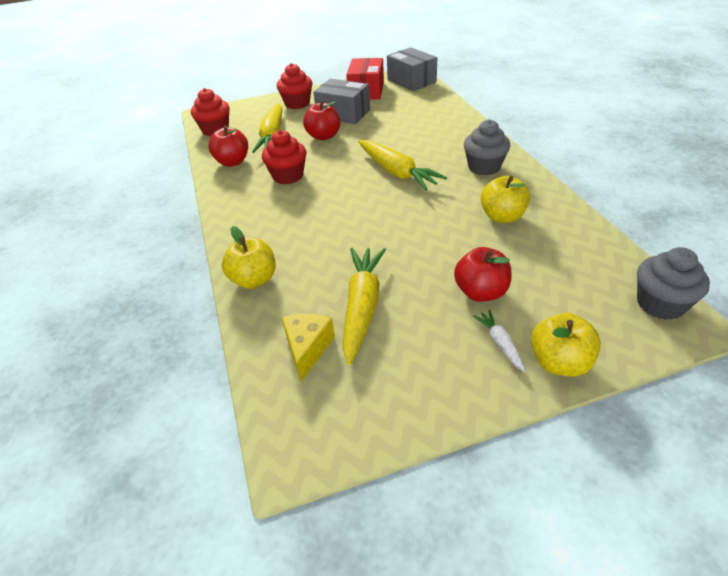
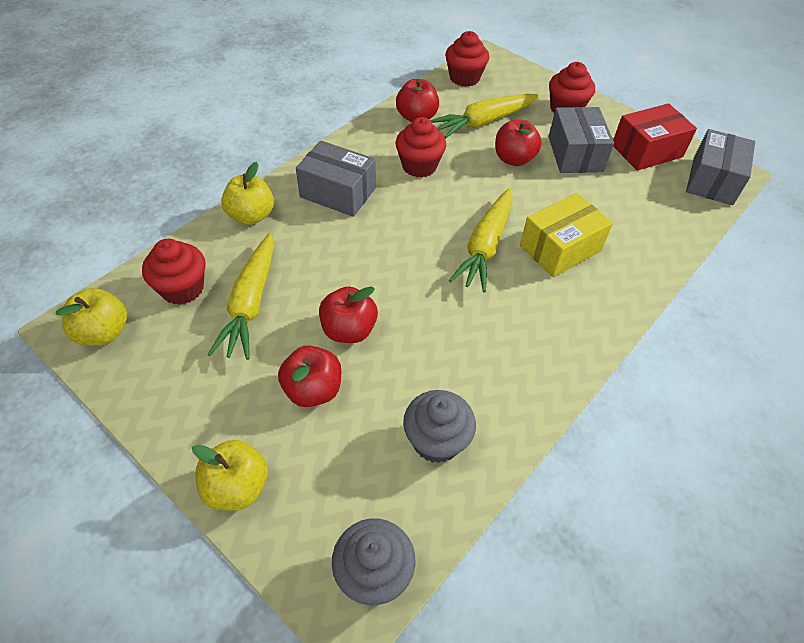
camera: 55 degrees right, 10 degrees up
(275, 223) = (337, 193): none -> grey box
(307, 349) = (182, 288): yellow cheese -> red cupcake
(362, 306) = (250, 304): yellow carrot -> yellow carrot turned 120 degrees clockwise
(423, 145) = (560, 248): none -> yellow box
(431, 257) = (349, 330): none -> red apple
(484, 167) = (553, 322): grey cupcake -> grey cupcake (436, 440)
(500, 343) = (244, 428): white carrot -> none
(502, 217) = (457, 371): yellow apple -> yellow apple (103, 332)

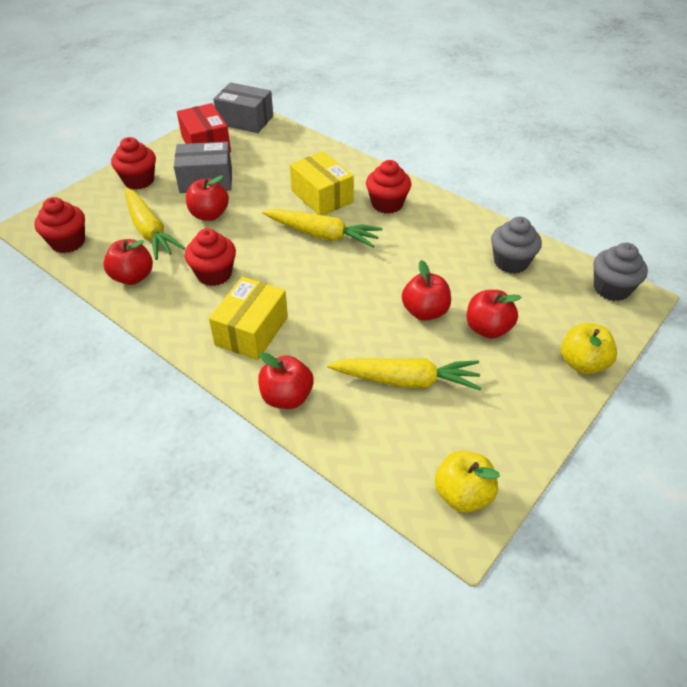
camera: 90 degrees left, 5 degrees down
(182, 288) = (395, 438): red cupcake -> red cupcake (387, 204)
(251, 216) = (287, 397): yellow apple -> red apple
(337, 193) = (252, 331): grey box -> yellow box

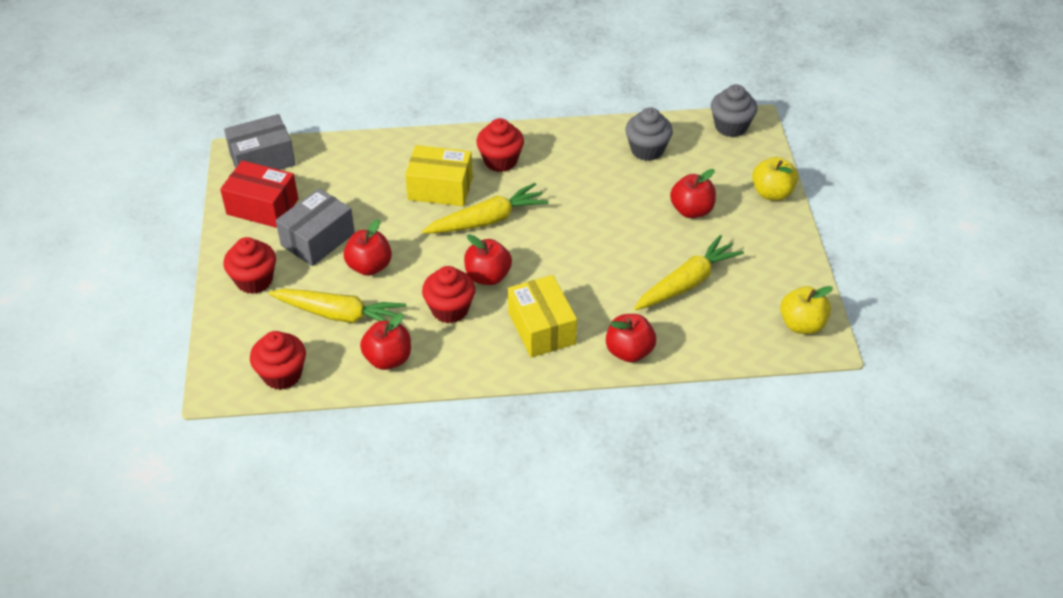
camera: 45 degrees left, 0 degrees up
(425, 312) = (638, 227): red apple -> red apple (488, 276)

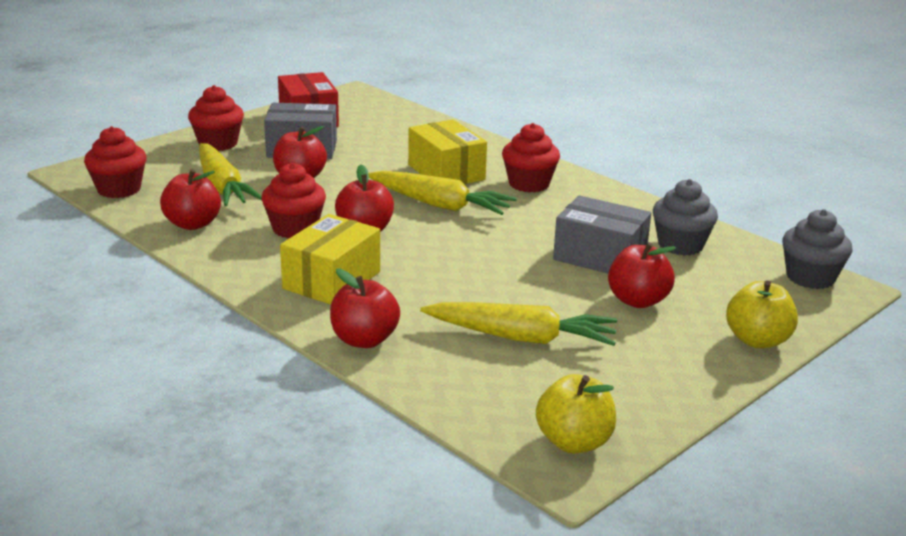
camera: 50 degrees right, 20 degrees down
(262, 159) = (362, 101): grey box -> grey box (600, 257)

